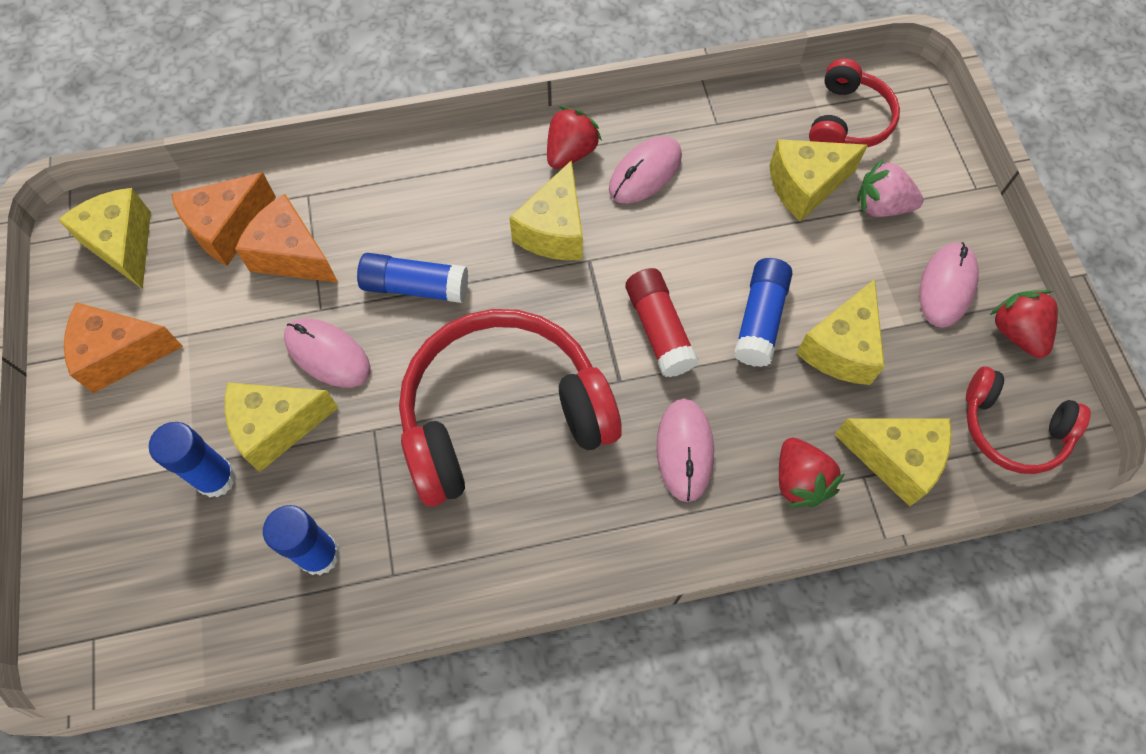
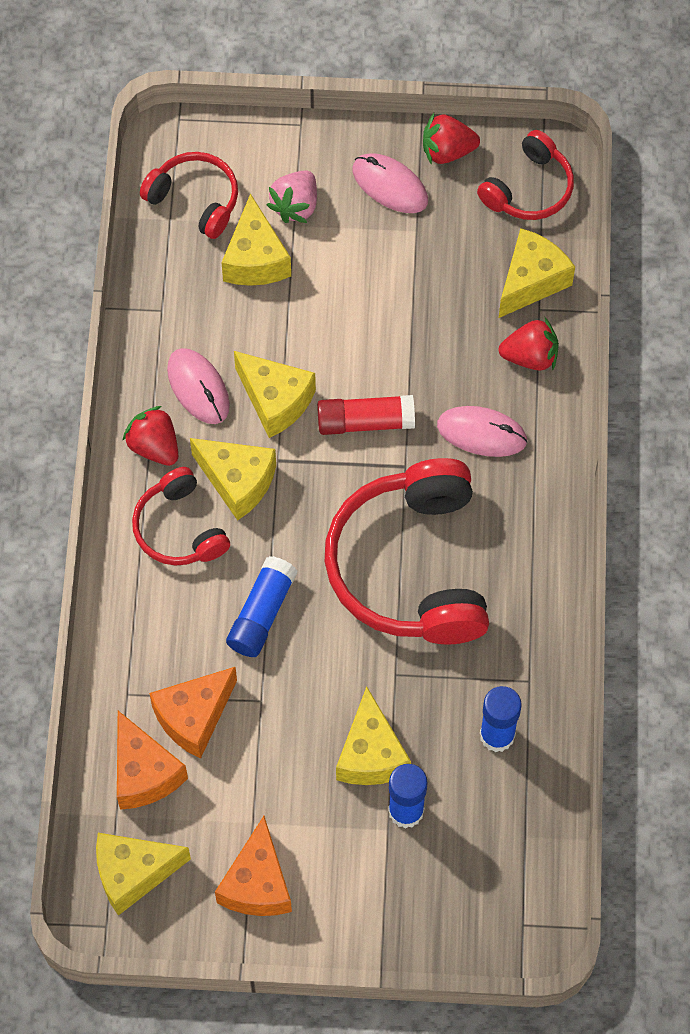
camera: 75 degrees left, 0 degrees up
(328, 354) = (310, 701): pink mouse -> none
(490, 194) = (179, 528): none -> red headphones
(760, 319) = (379, 339): blue glue stick -> none
(841, 348) = (423, 286): yellow cheese -> yellow cheese (275, 400)

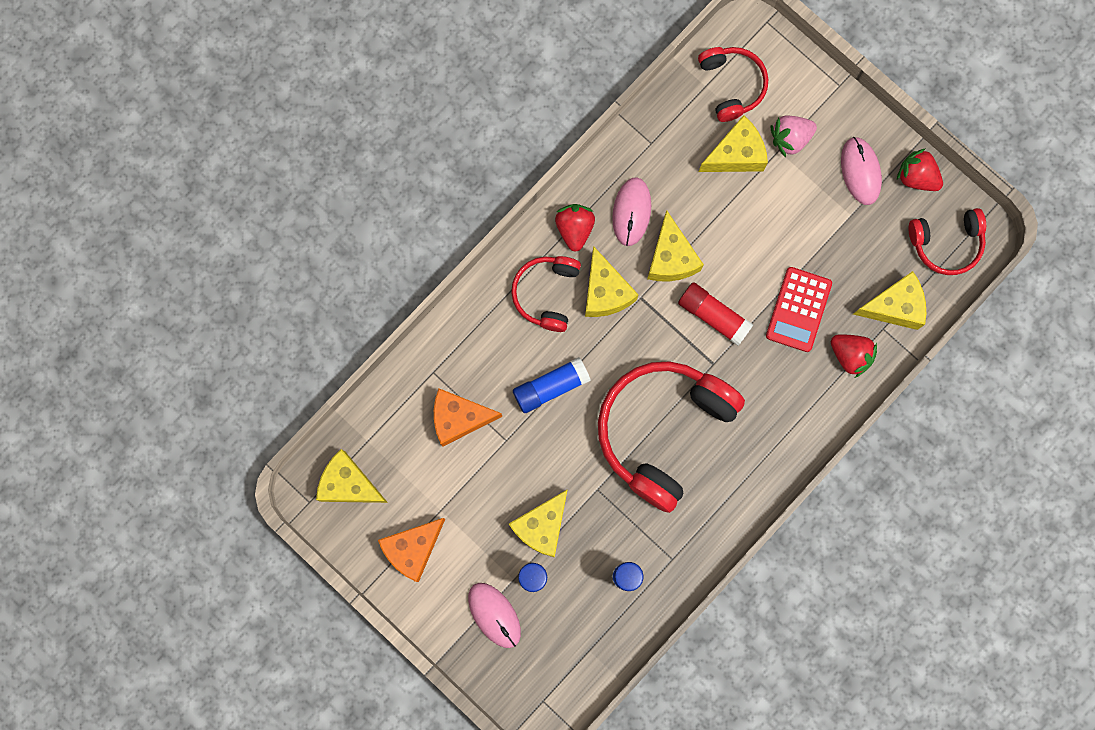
camera: 40 degrees right, 15 degrees up
(144, 773) = (403, 428): orange cheese -> none
(255, 259) = (736, 154): yellow cheese -> yellow cheese turned 150 degrees counterclockwise
(443, 353) = (798, 309): none -> red calculator
(481, 433) = (777, 381): pink mouse -> pink mouse (494, 615)

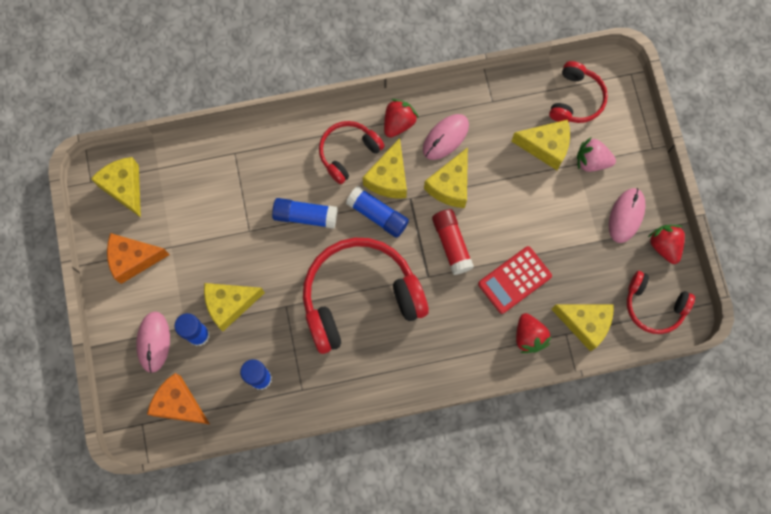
camera: 35 degrees right, 5 degrees down
(459, 418) = (229, 195): orange cheese -> orange cheese (179, 404)
(621, 336) = (377, 215): none -> blue glue stick

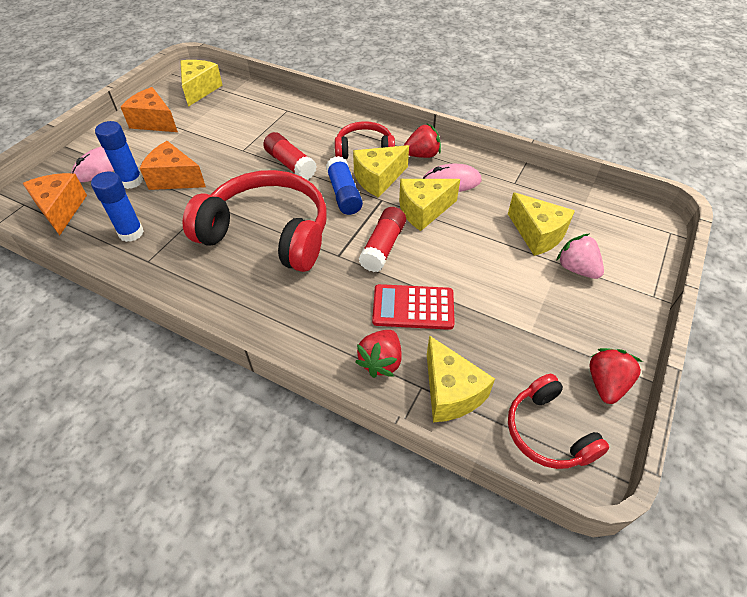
camera: 40 degrees right, 25 degrees down
(230, 304) = (174, 179): yellow cheese -> orange cheese
(305, 216) = (290, 164): blue glue stick -> red glue stick
(576, 99) = (597, 220): red headphones -> none
(626, 216) = (579, 331): pink mouse -> none

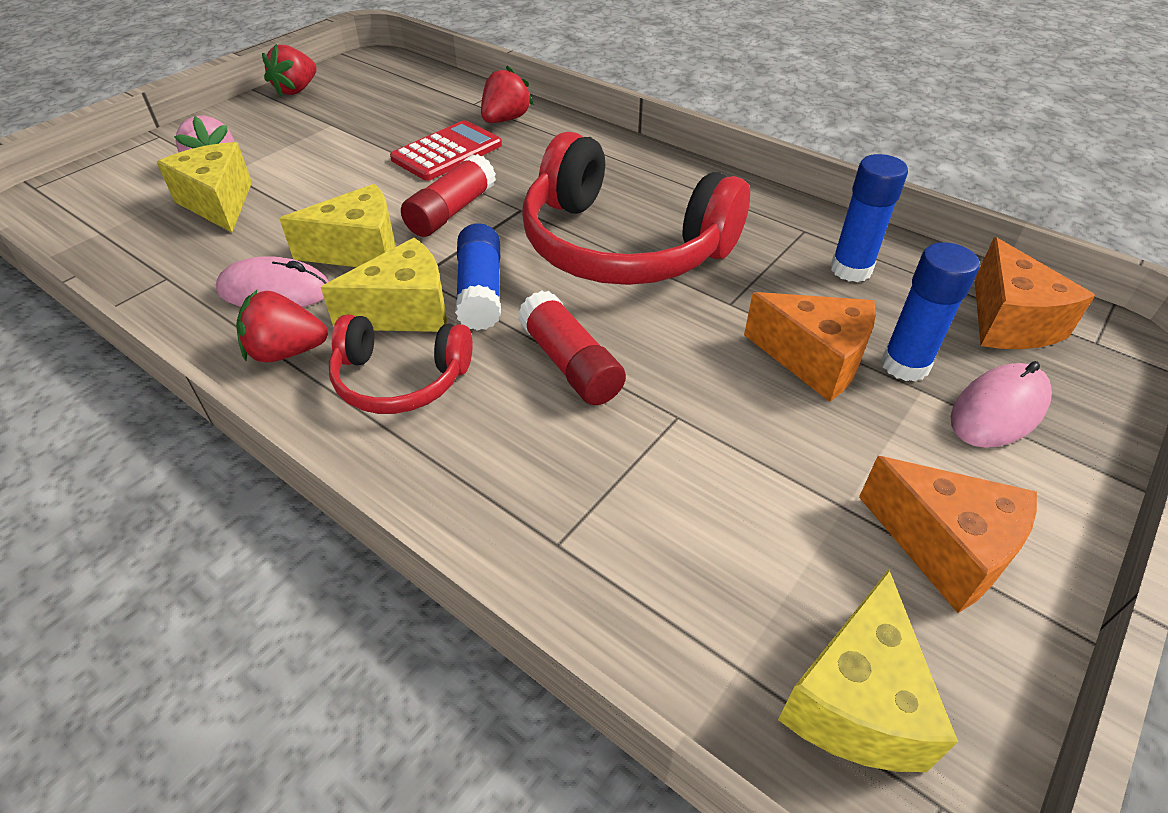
camera: 170 degrees left, 5 degrees down
(413, 307) = (447, 152): red calculator -> red calculator turned 60 degrees counterclockwise
(450, 392) = (447, 98): yellow cheese -> none
(548, 432) = (378, 74): red headphones -> none

